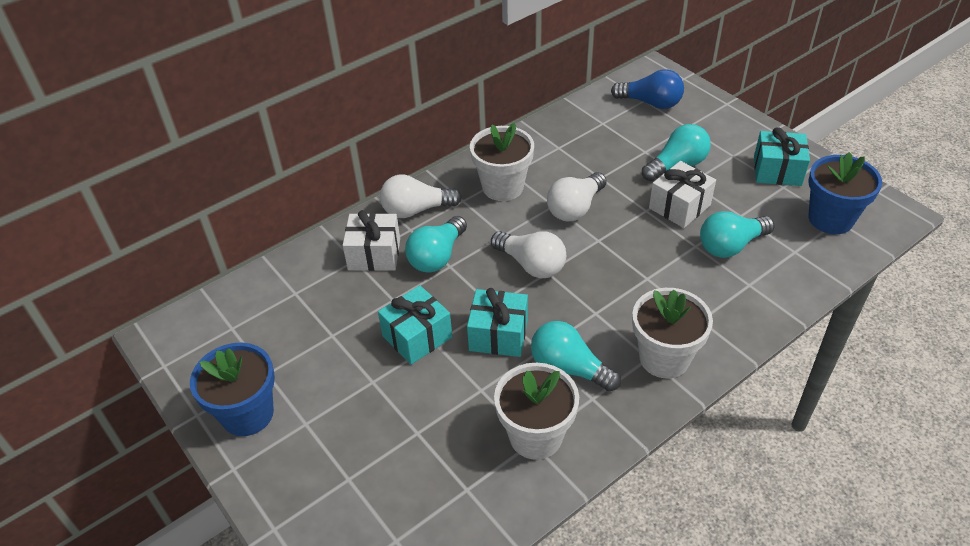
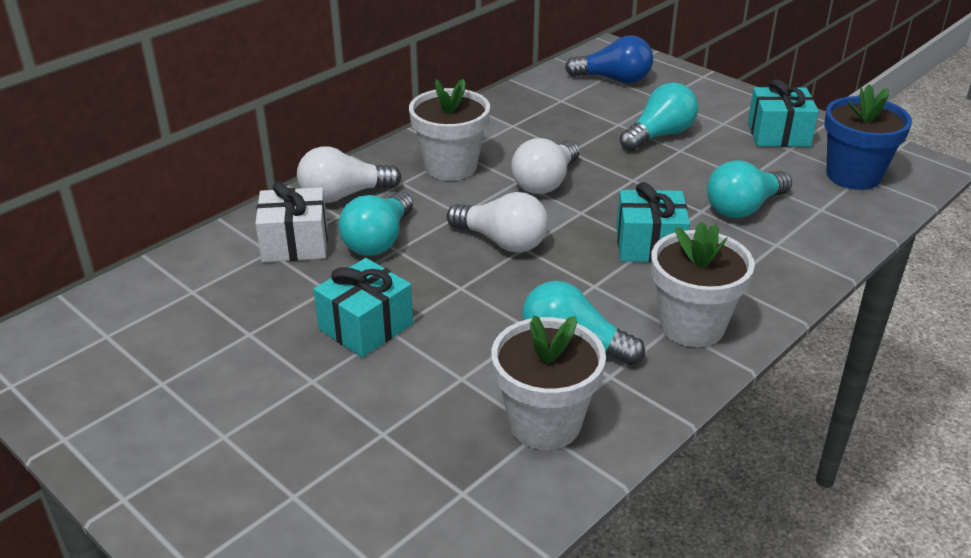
camera: 10 degrees left, 10 degrees down
(247, 414) = (138, 432): blue flower pot -> none
(498, 335) = (474, 317): turquoise gift -> turquoise gift (649, 245)
(679, 206) = (672, 174): white gift -> none

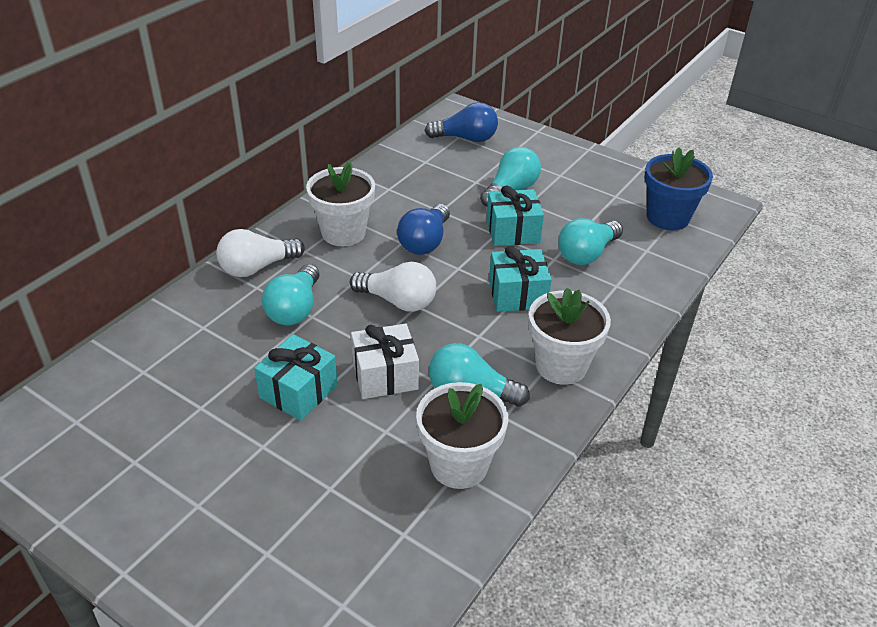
camera: 10 degrees left, 5 degrees up
(295, 243) = (224, 317): white gift -> white gift (385, 375)
(545, 182) = (425, 242): white light bulb -> blue light bulb
(778, 134) = (605, 183): turquoise gift -> turquoise gift (513, 231)

